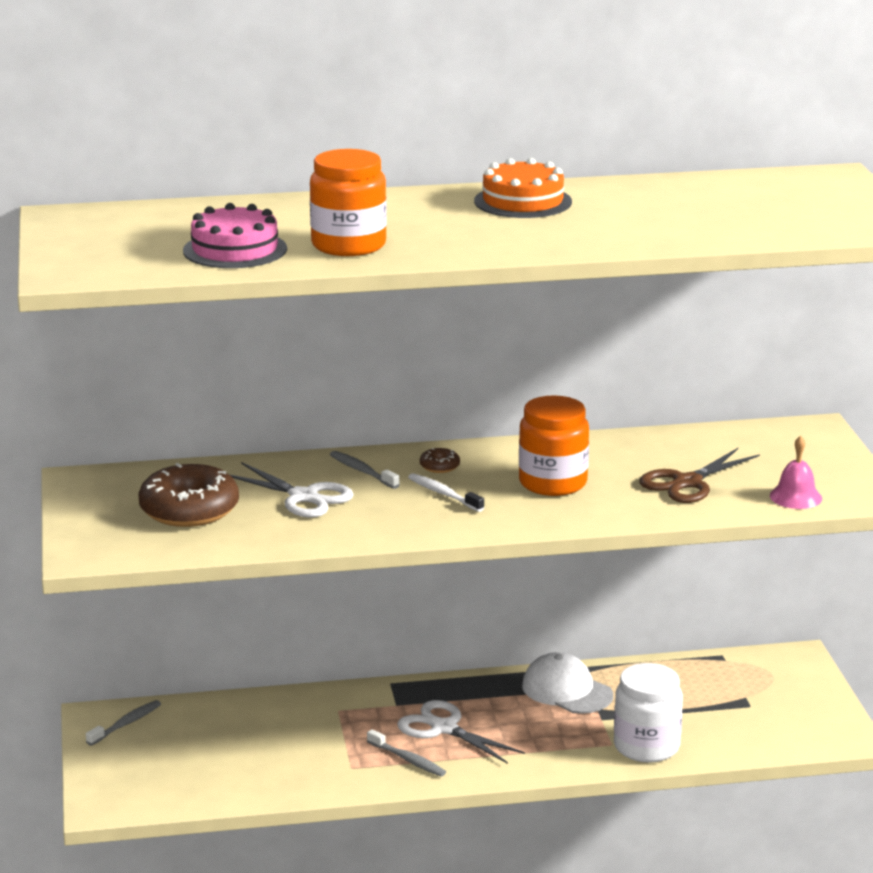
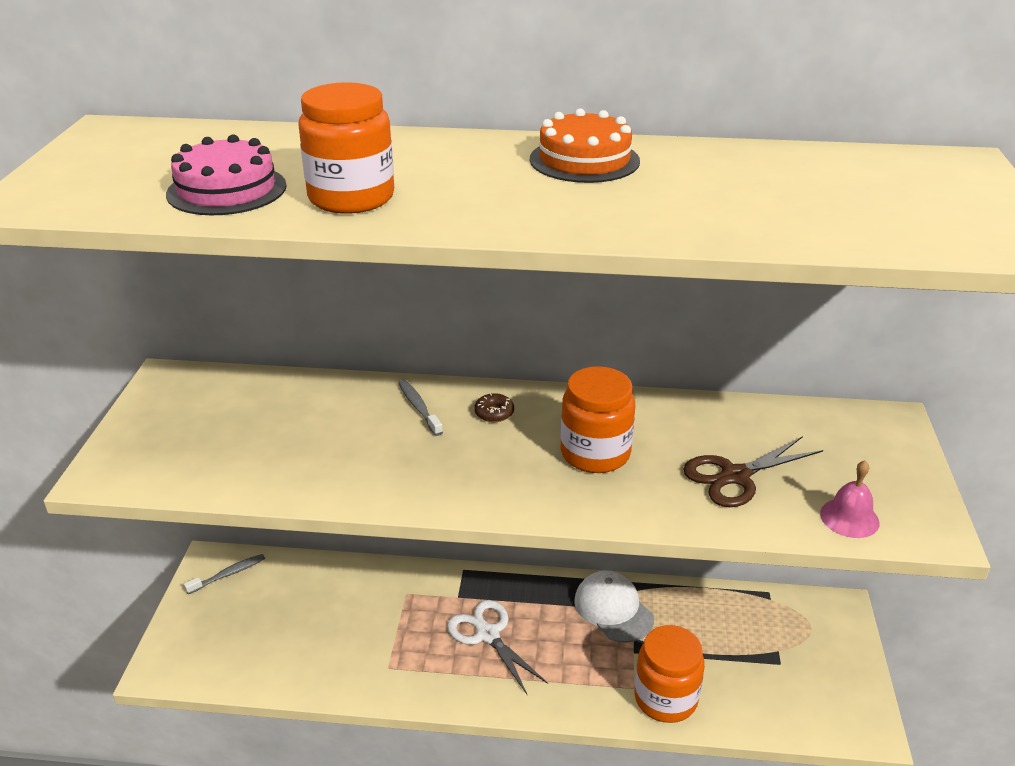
camera: 15 degrees right, 10 degrees up
(189, 510) = (234, 432): brown donut -> none
(303, 497) = (346, 432): white scissors -> none
(408, 760) = (441, 668): grey toothbrush -> none
(443, 494) = (480, 450): white toothbrush -> none
(646, 746) = (665, 698): white jar -> orange jar

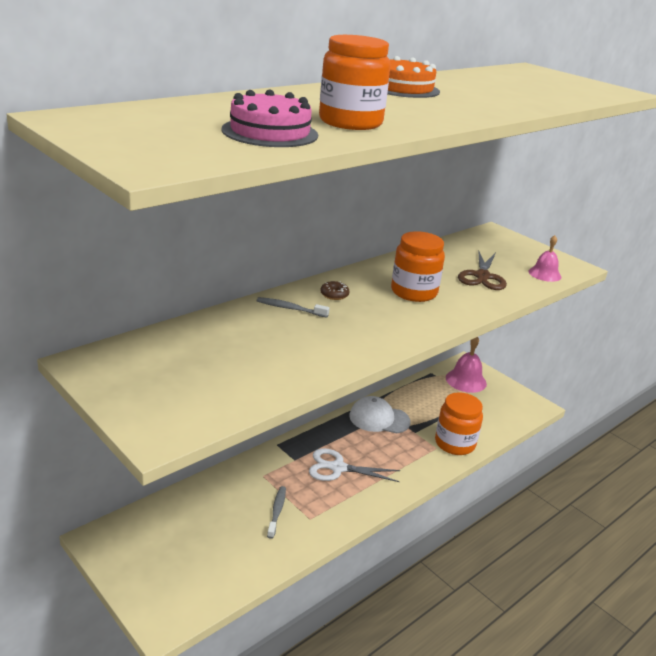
camera: 50 degrees left, 5 degrees down
(228, 574) = (125, 537): grey toothbrush -> grey toothbrush (277, 511)
(806, 630) = (466, 380): none -> pink bell

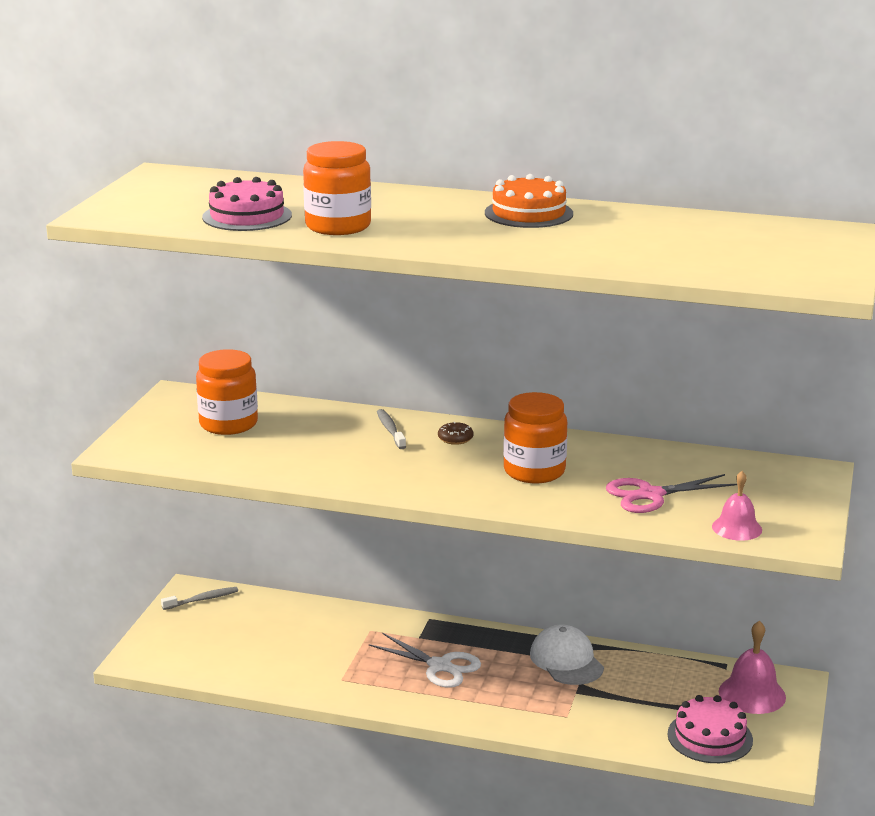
camera: 60 degrees right, 5 degrees down
(277, 511) = (329, 658): grey toothbrush -> grey toothbrush (202, 599)
(337, 468) = (440, 666): white scissors -> white scissors turned 150 degrees clockwise
(455, 443) = (595, 726): orange jar -> orange jar (228, 424)
(482, 276) = (650, 495): brown scissors -> pink scissors
(495, 412) = (710, 737): none -> pink cake

